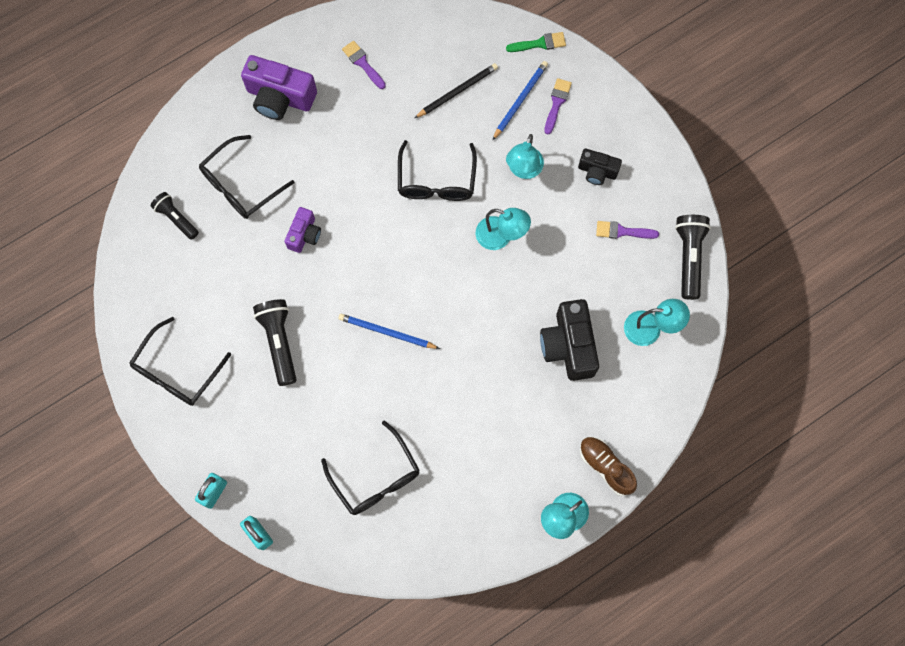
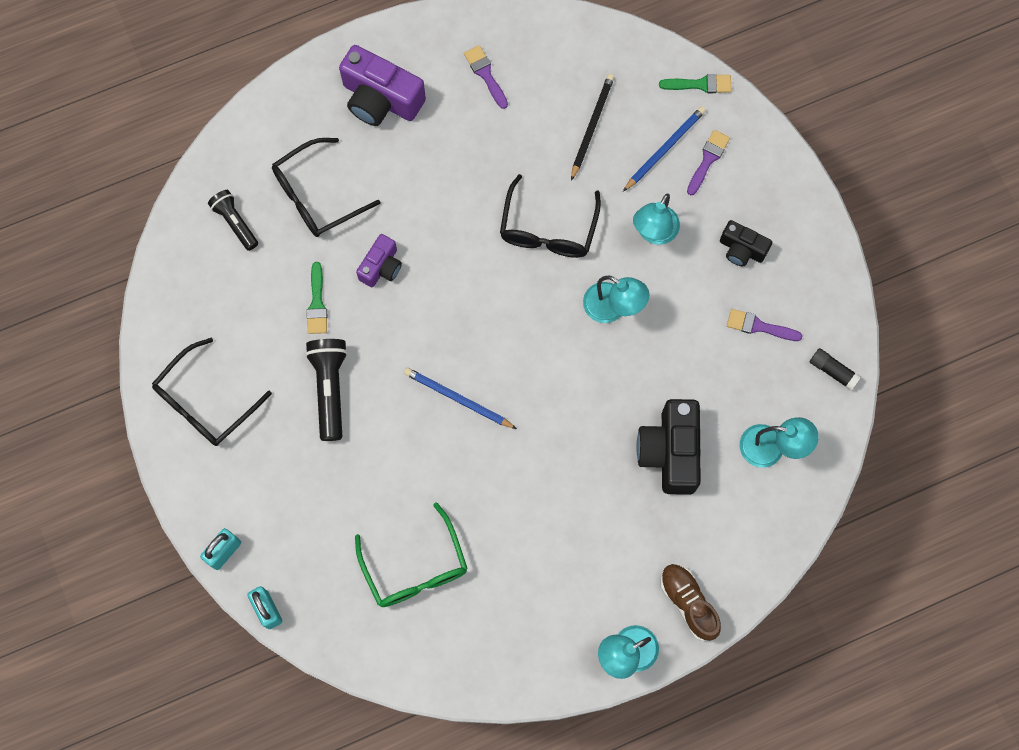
camera: 10 degrees right, 0 degrees up
(256, 273) = (317, 303): none -> green brush
(376, 477) = (415, 568): black glasses -> green glasses
(457, 91) = (592, 126): black pencil -> black pencil turned 45 degrees counterclockwise
(688, 257) = (832, 371): black flashlight -> black glue stick

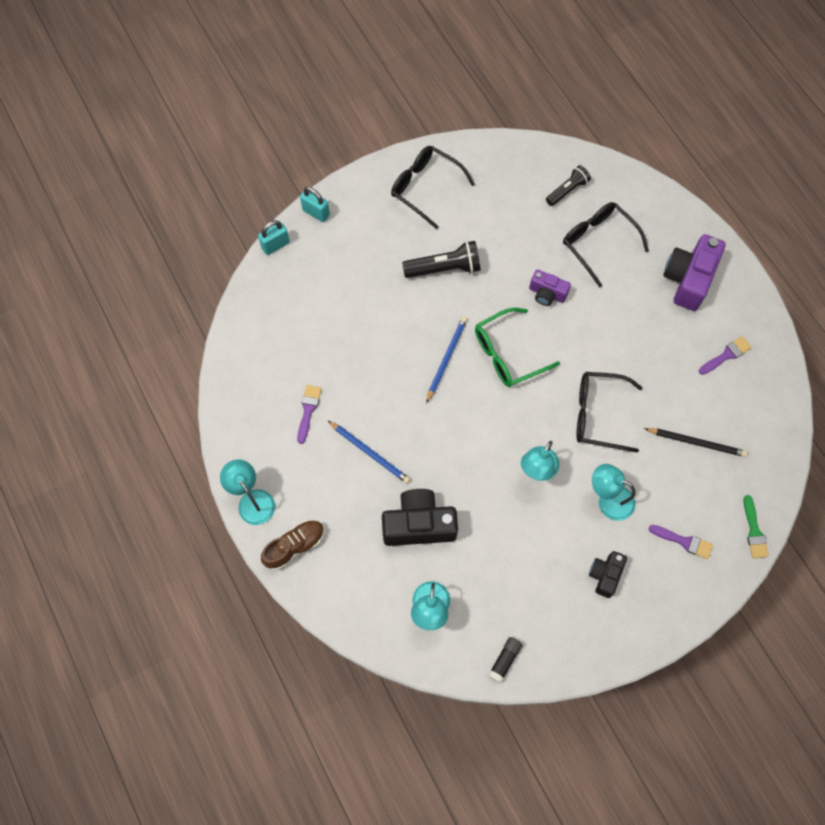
camera: 85 degrees right, 5 degrees down
(317, 303) = (511, 252): green brush -> none
(415, 568) = (311, 340): green glasses -> green glasses (507, 354)
(665, 149) = (687, 504): blue pencil -> blue pencil (370, 453)
(759, 326) = (537, 593): purple brush -> purple brush (308, 410)

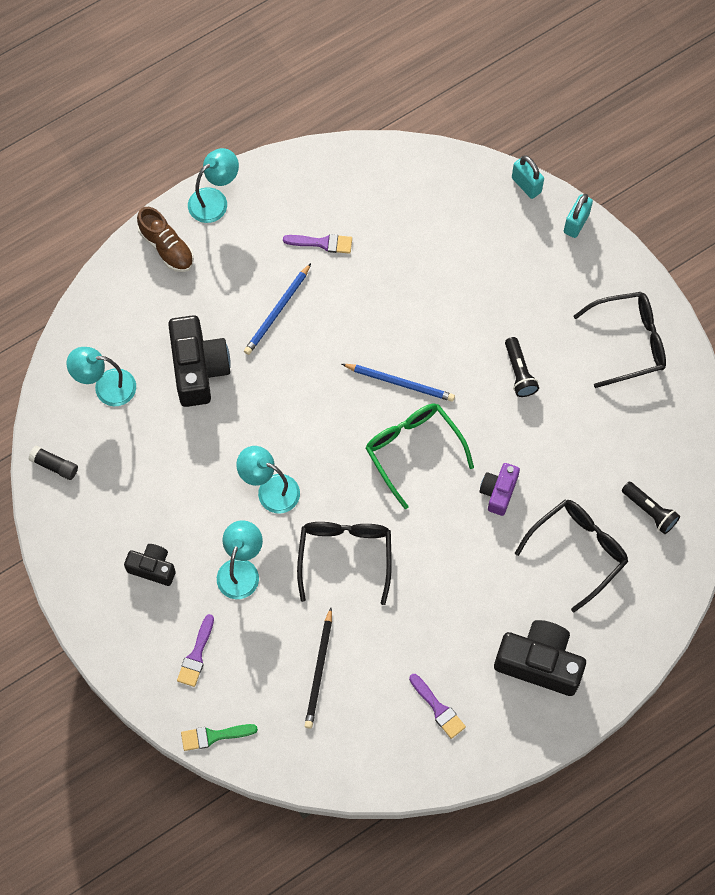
camera: 85 degrees right, 0 degrees up
(425, 187) = (629, 342): black glasses -> black glasses turned 45 degrees clockwise
(444, 268) = (519, 372): black flashlight -> black flashlight, size x0.65
(688, 279) = (539, 662): purple camera -> black camera

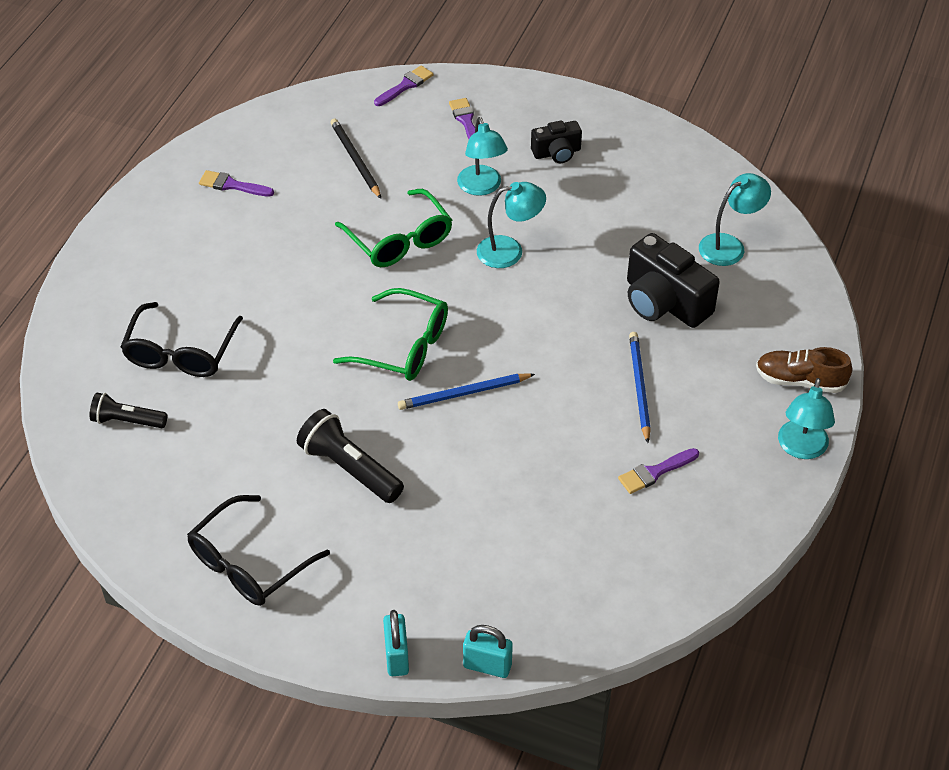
camera: 145 degrees right, 20 degrees down
(54, 465) = (709, 173): black glue stick -> none
(214, 736) = (405, 85): green brush -> purple brush
(345, 556) = (400, 240): black glasses -> green glasses
(498, 492) = (294, 358): purple camera -> none
(519, 372) = (349, 468): black flashlight -> black flashlight, size x1.53
(539, 662) = (162, 256): black camera -> none

